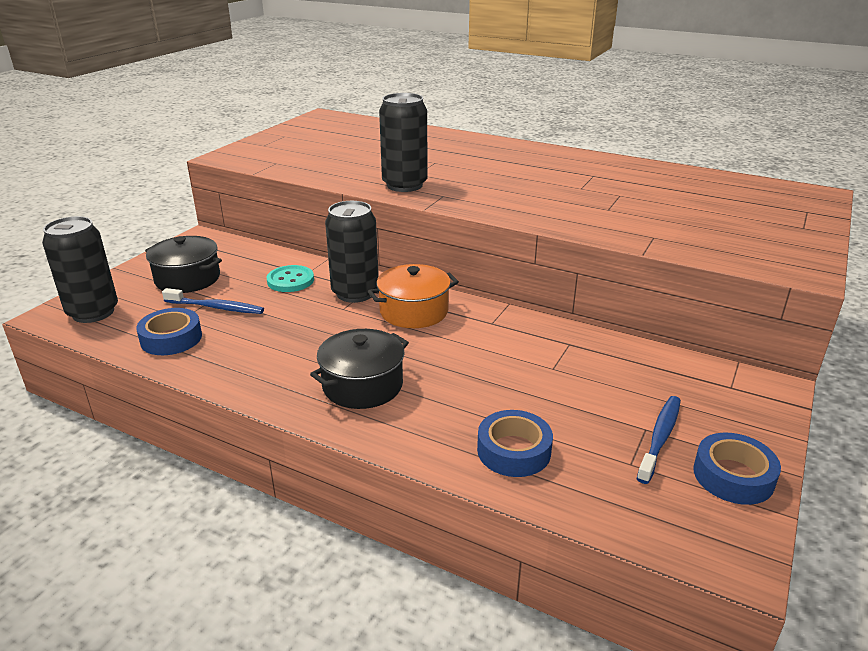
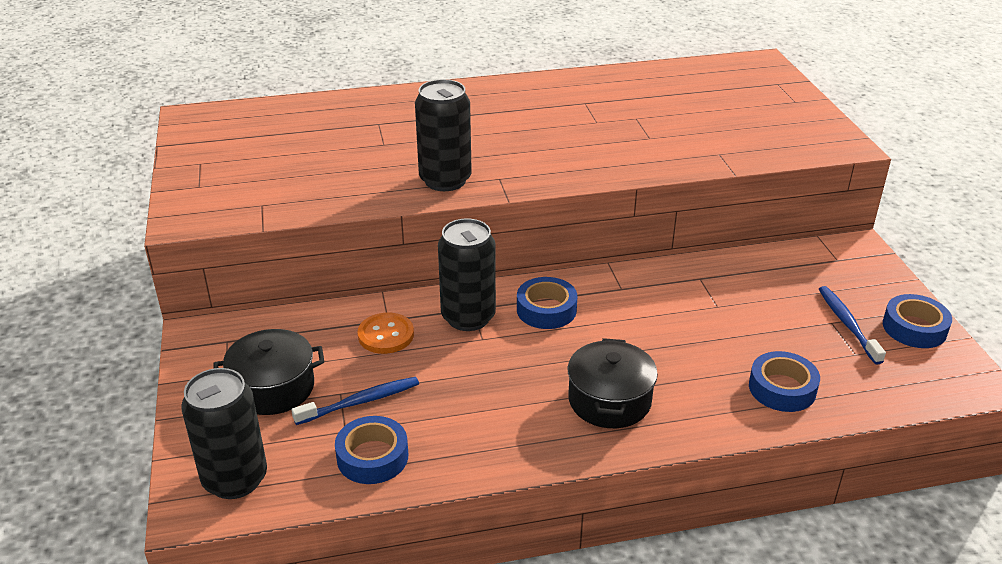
camera: 40 degrees left, 5 degrees up
(290, 280) = (386, 335): turquoise button -> orange button
(414, 311) = (546, 310): orange pot -> blue tape

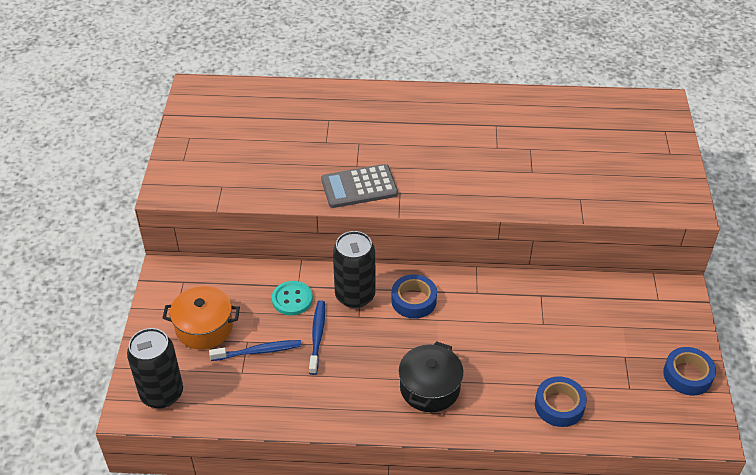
camera: 15 degrees right, 10 degrees up
(273, 388) = (204, 327): black pot -> orange pot
(372, 457) = (253, 397): blue tape -> none
(386, 335) = (292, 299): orange button -> turquoise button
(445, 180) = (359, 187): black can -> grey calculator
(847, 324) = (636, 361): blue toothbrush -> blue toothbrush (317, 336)

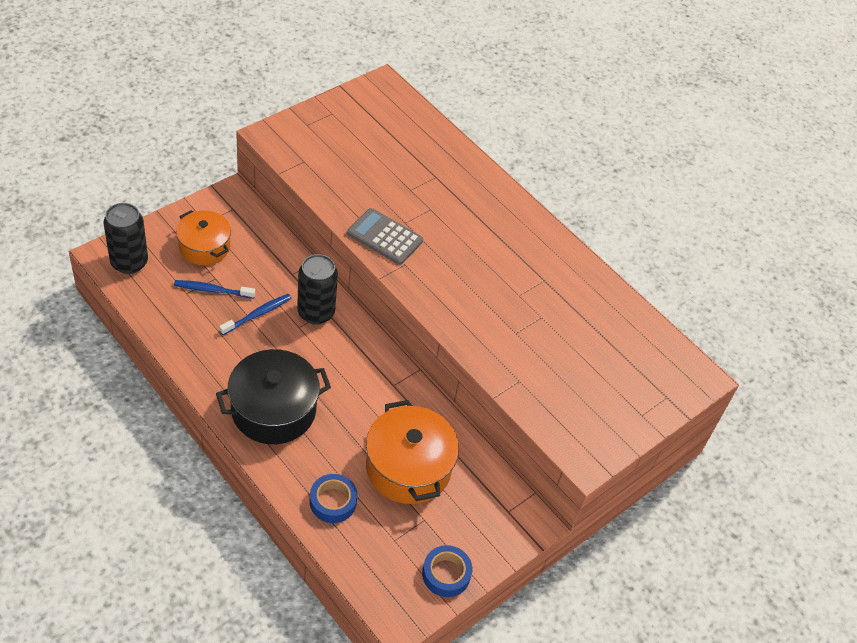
camera: 40 degrees right, 5 degrees up
(258, 351) = (212, 290): blue toothbrush -> blue toothbrush turned 150 degrees clockwise
(292, 299) = (276, 278): turquoise button -> none
(413, 300) = (346, 350): blue tape -> none
(429, 388) = (273, 410): black pot -> black pot, size x1.52
(566, 334) = (408, 467): none -> orange pot

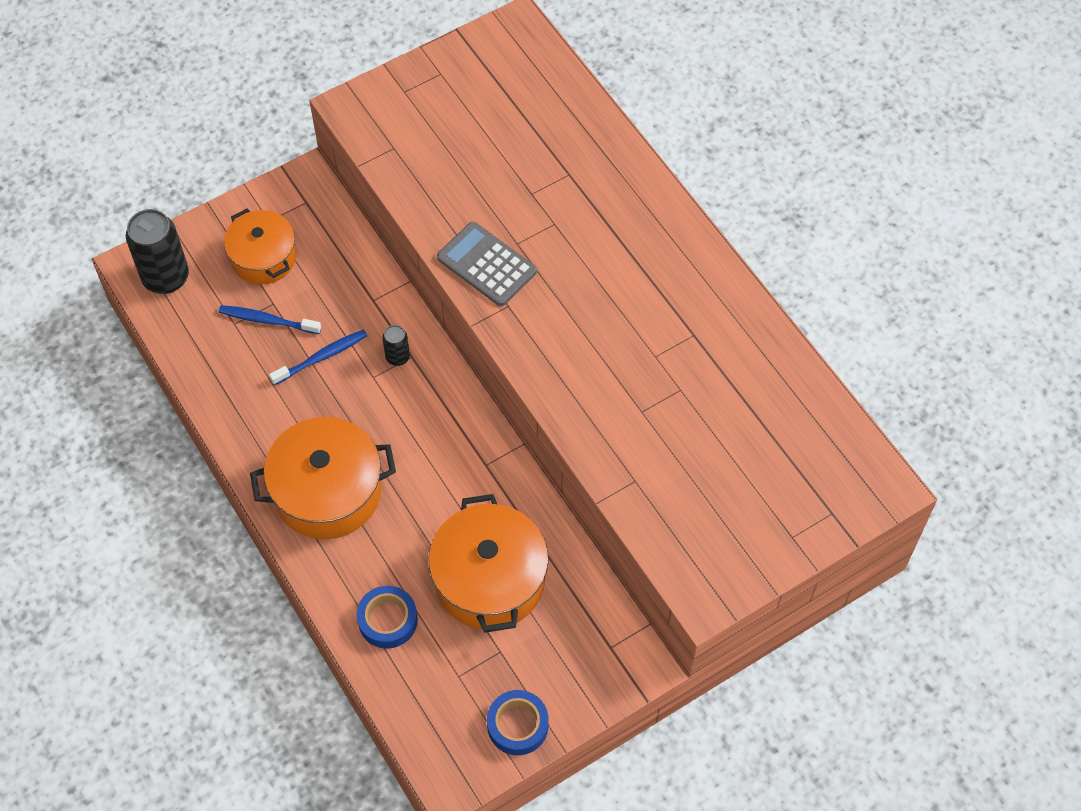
camera: 15 degrees right, 10 degrees up
(273, 410) = (327, 492): black pot -> orange pot
(316, 312) = (397, 357): black can -> black can, size x0.49

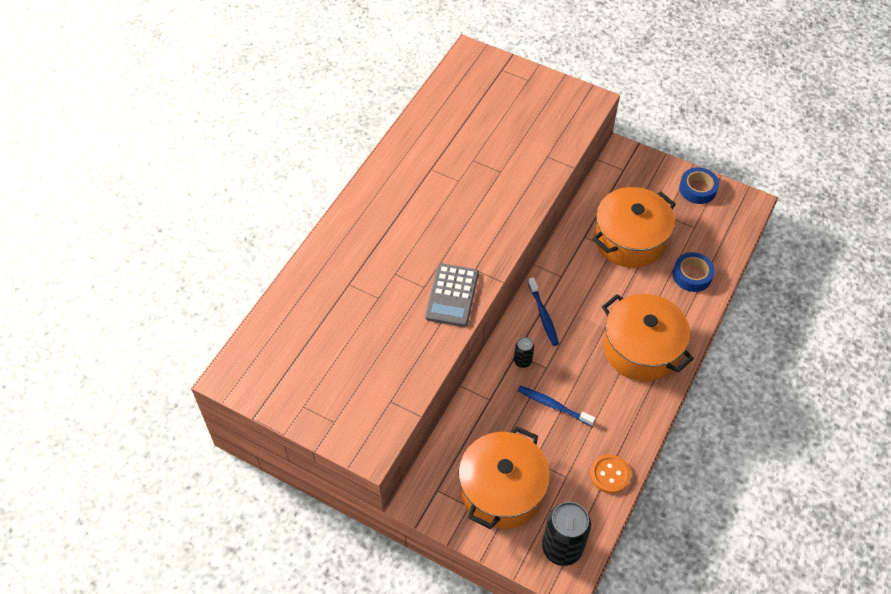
camera: 120 degrees left, 5 degrees down
(205, 365) = (610, 474): none -> orange button
(263, 257) = (502, 490): orange pot -> orange pot, size x1.52
(267, 320) = (549, 456): blue toothbrush -> blue toothbrush (543, 315)

